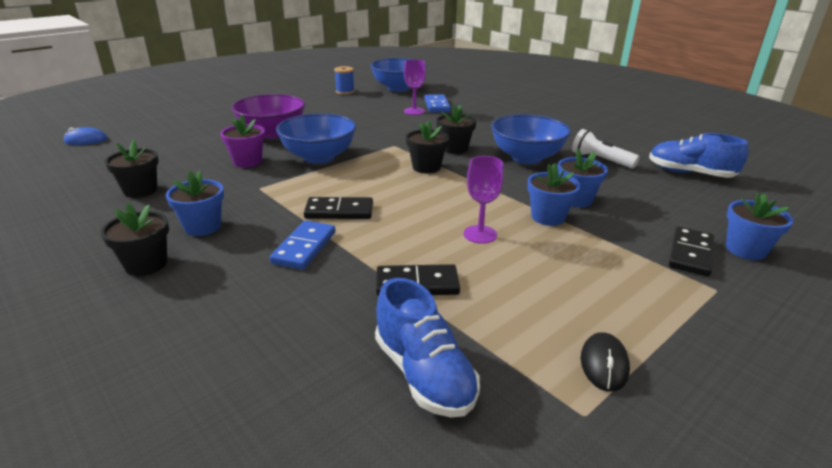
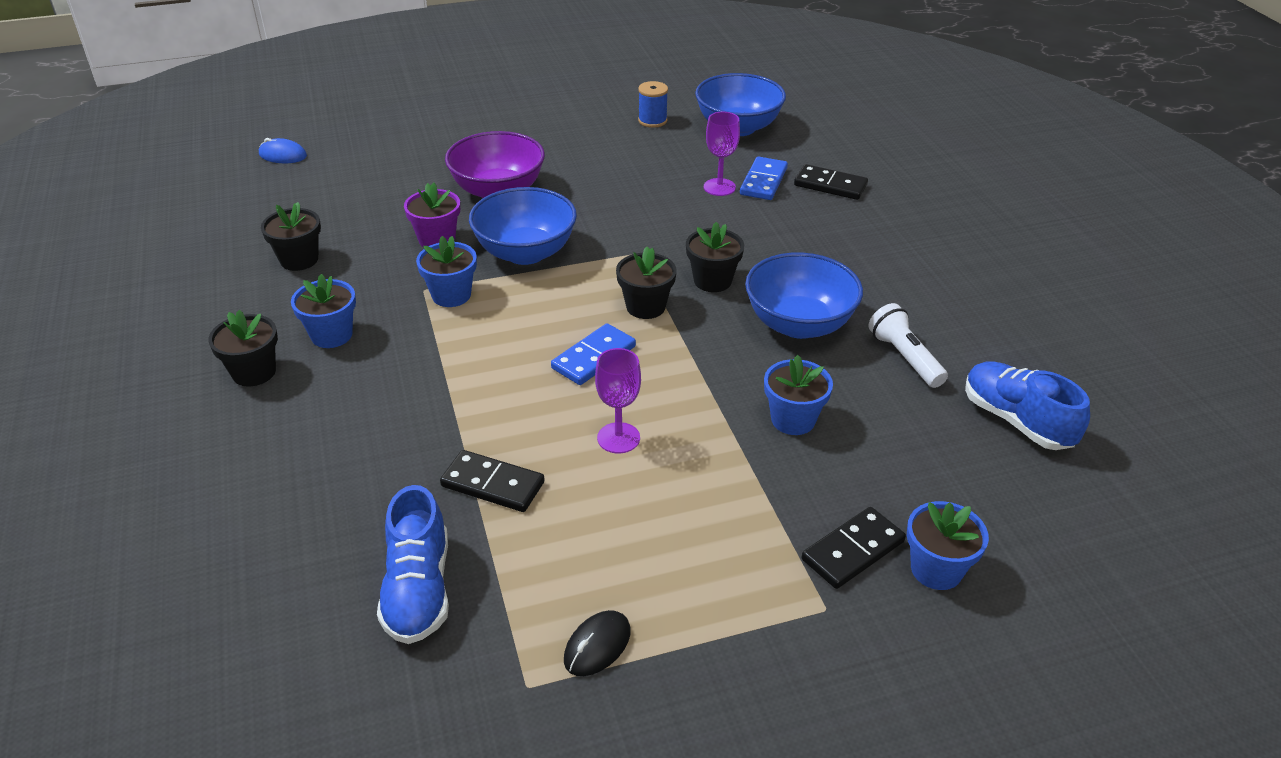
camera: 25 degrees right, 10 degrees up
(304, 247) = (414, 397): blue domino -> blue domino (594, 357)
(339, 211) = (486, 353): black domino -> black domino (830, 185)
(548, 217) = (726, 437): blue flower pot -> blue flower pot (451, 295)

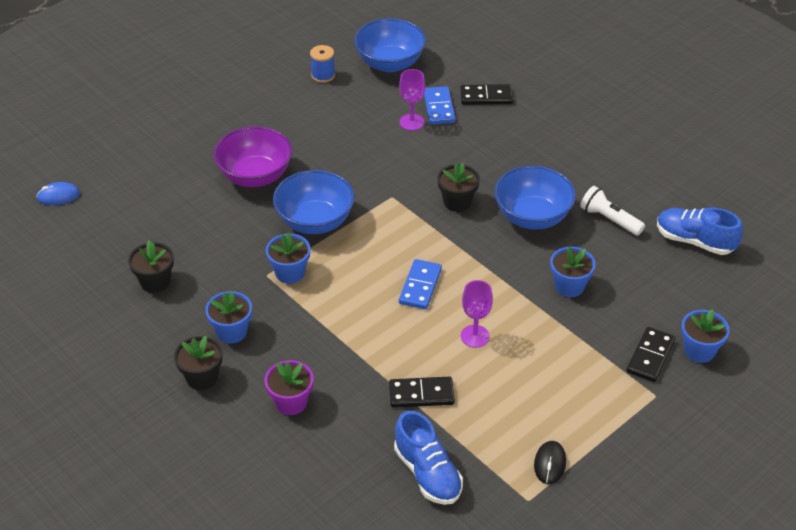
camera: 25 degrees left, 5 degrees up
(437, 239) = (243, 232): purple flower pot -> purple flower pot (291, 402)
(645, 307) = (427, 237): black flower pot -> none

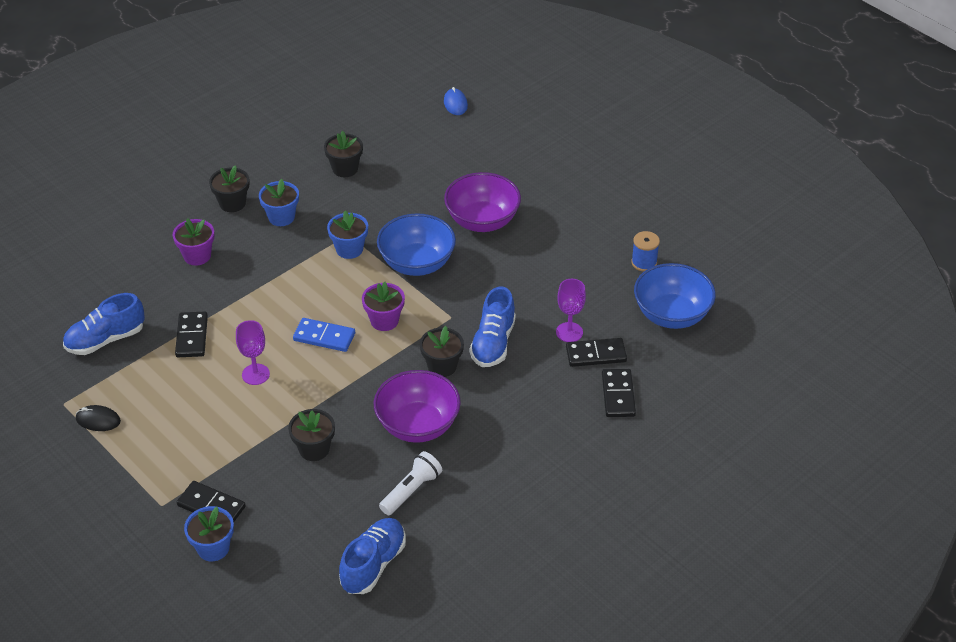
camera: 90 degrees right, 0 degrees up
(397, 243) = (384, 320): none -> purple flower pot
(426, 169) = (493, 343): none -> blue shoe
(439, 107) = (596, 354): blue domino -> black domino
(532, 217) = (418, 425): blue bowl -> purple bowl
(569, 286) = (314, 449): blue flower pot -> black flower pot

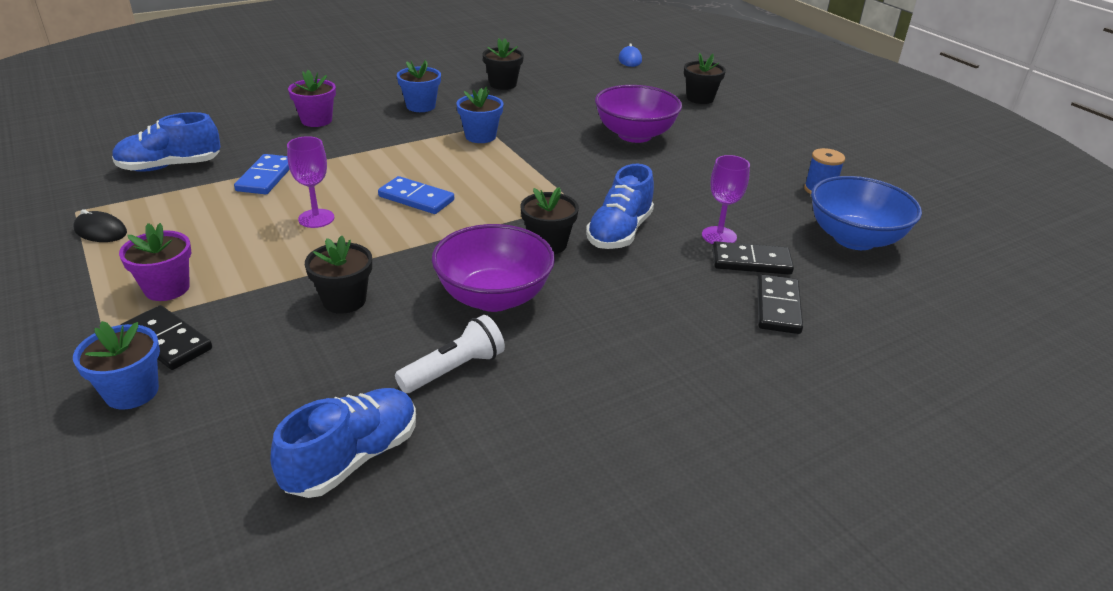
camera: 10 degrees right, 10 degrees down
(191, 336) = (266, 177): black domino -> blue domino
(232, 203) = (377, 92): black flower pot -> black flower pot (700, 98)
(384, 320) = (494, 195): purple flower pot -> purple flower pot (167, 288)
(417, 263) = (550, 156): blue bowl -> none

